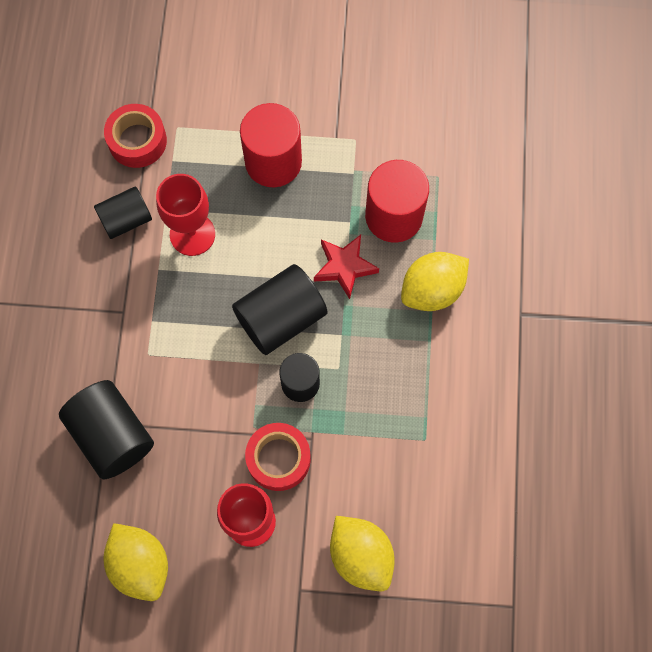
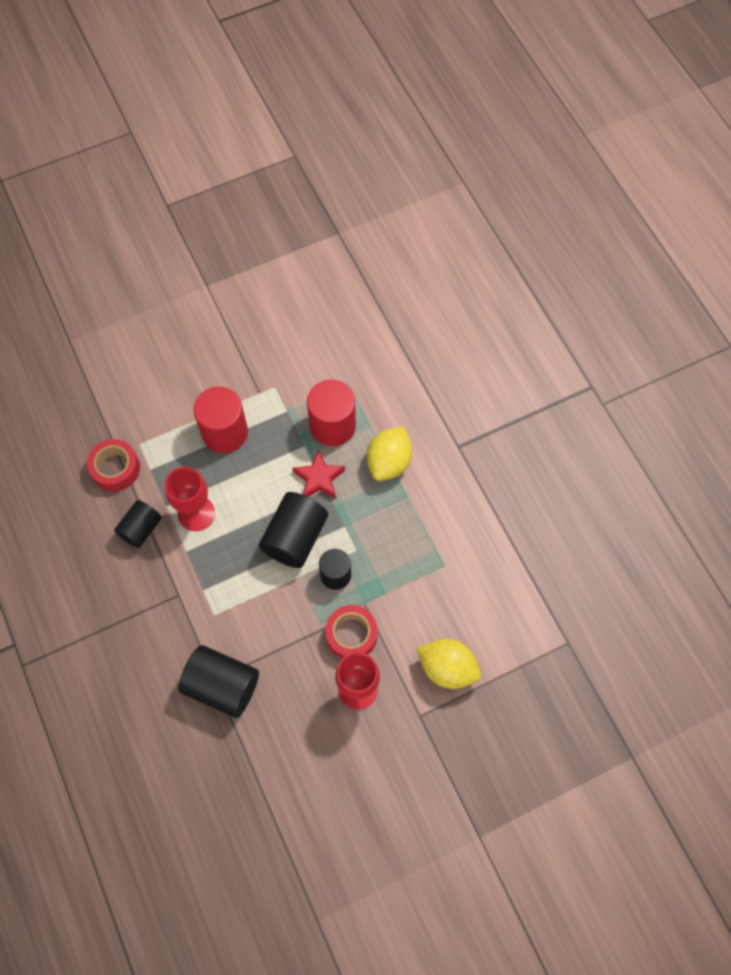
camera: 30 degrees left, 5 degrees down
(140, 564) = (297, 764): yellow lemon -> none

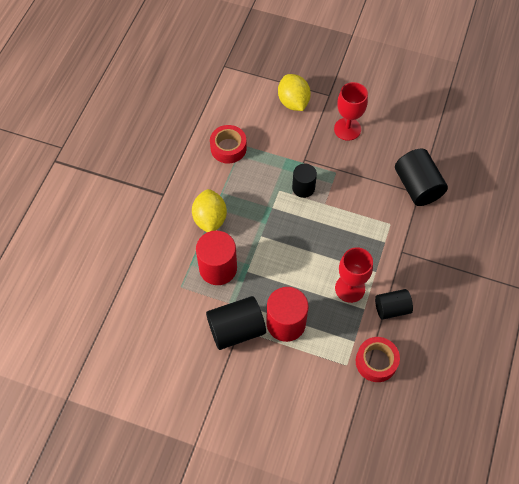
camera: 135 degrees left, 5 degrees down
(295, 537) = (305, 225): black cylinder -> black cylinder (236, 329)
(319, 478) = (258, 245): red star -> none
(351, 635) = (325, 154): red tape -> red tape (228, 148)
(389, 462) = (210, 219): yellow lemon -> yellow lemon turned 75 degrees counterclockwise

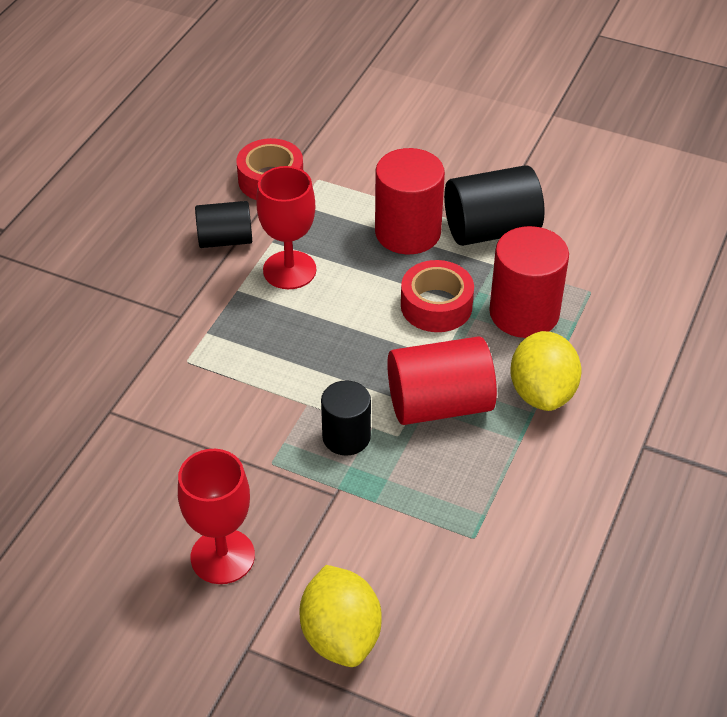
camera: 175 degrees left, 15 degrees down
(228, 148) = (505, 532): red tape -> red tape (436, 306)
(260, 208) = (439, 404): none -> red cylinder
(417, 186) = (108, 423): black cylinder -> none

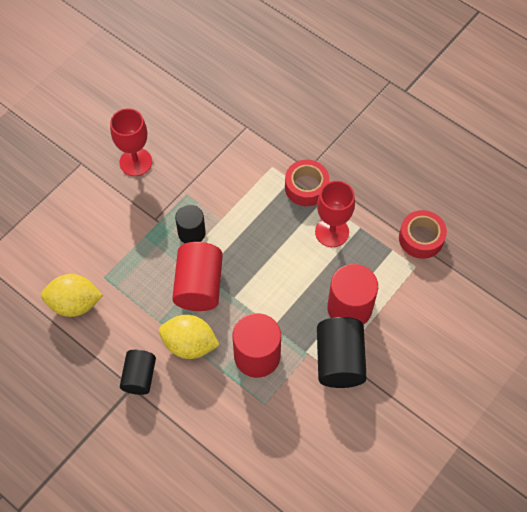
camera: 105 degrees right, 15 degrees up
(225, 239) = (368, 202): black cylinder -> black cylinder (139, 377)
(341, 635) = (71, 203): yellow lemon -> yellow lemon (75, 304)
(436, 306) = (278, 306): red tape -> red tape (306, 187)

